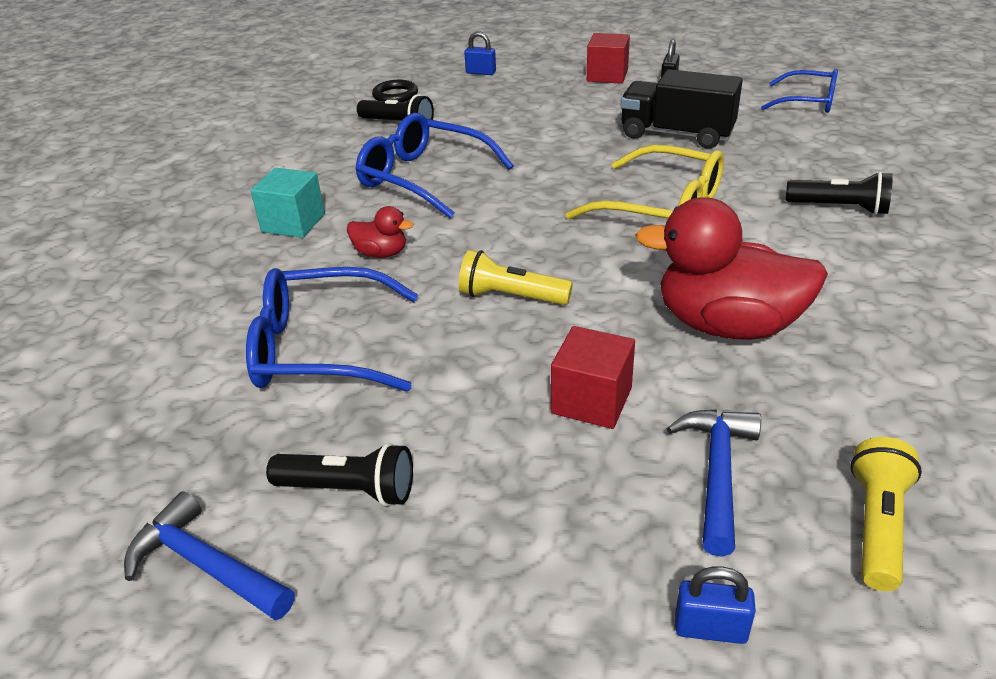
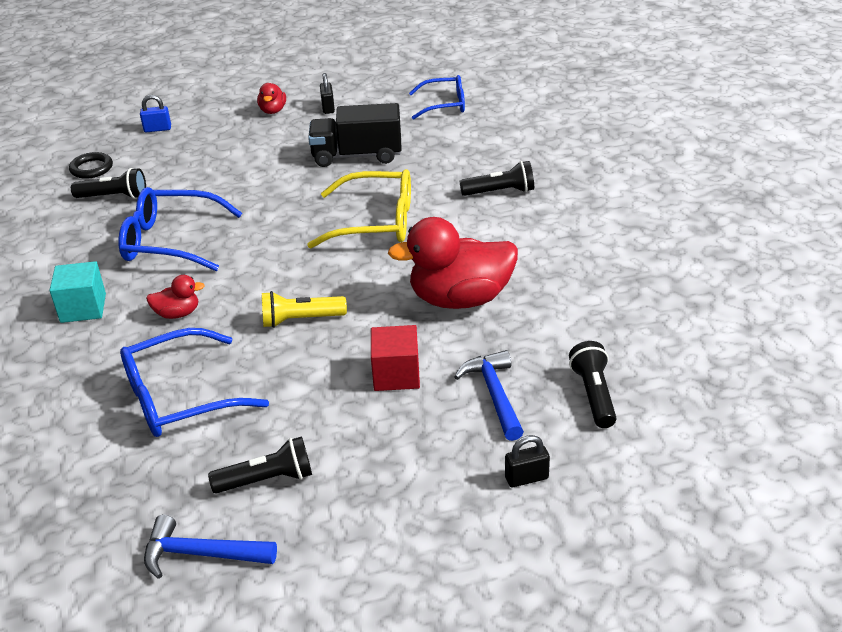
camera: 25 degrees left, 0 degrees up
(607, 76) = (273, 110): red cube -> red duck
(710, 628) = (526, 478): blue padlock -> black padlock
(877, 525) = (593, 394): yellow flashlight -> black flashlight

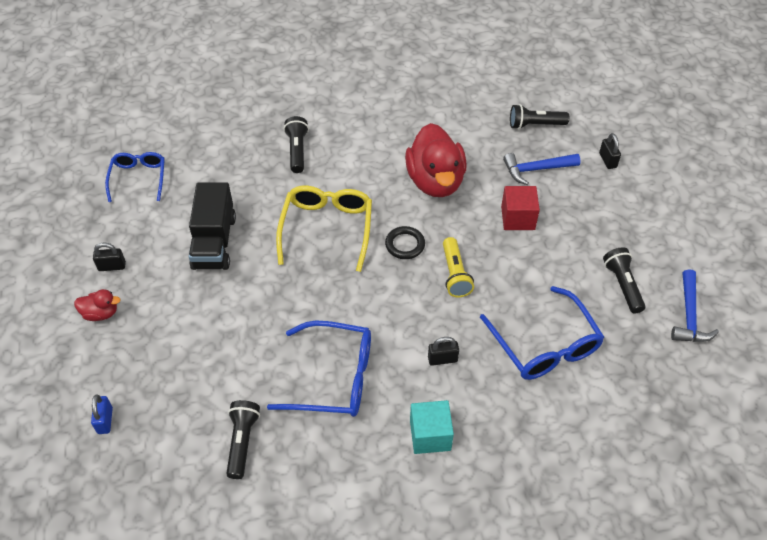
camera: 90 degrees left, 15 degrees up
(91, 168) = (176, 476): black ring -> black ring (405, 245)
(171, 241) = (333, 377): blue glasses -> blue glasses turned 90 degrees counterclockwise
(177, 314) = (442, 359): red duck -> black padlock

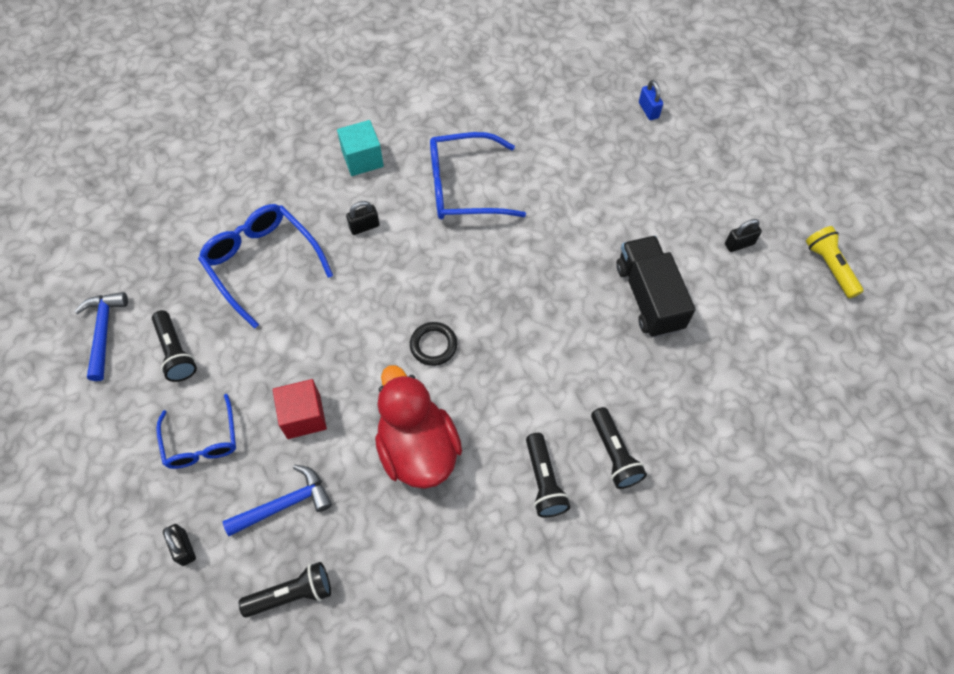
camera: 165 degrees right, 10 degrees up
(101, 313) = (716, 195): red duck -> none
(138, 179) = (786, 359): blue glasses -> blue glasses (201, 441)
(242, 442) = (524, 120): black flashlight -> black flashlight (544, 481)
(327, 229) = (530, 343): yellow glasses -> none
(455, 274) = (368, 321): yellow flashlight -> yellow flashlight (829, 267)

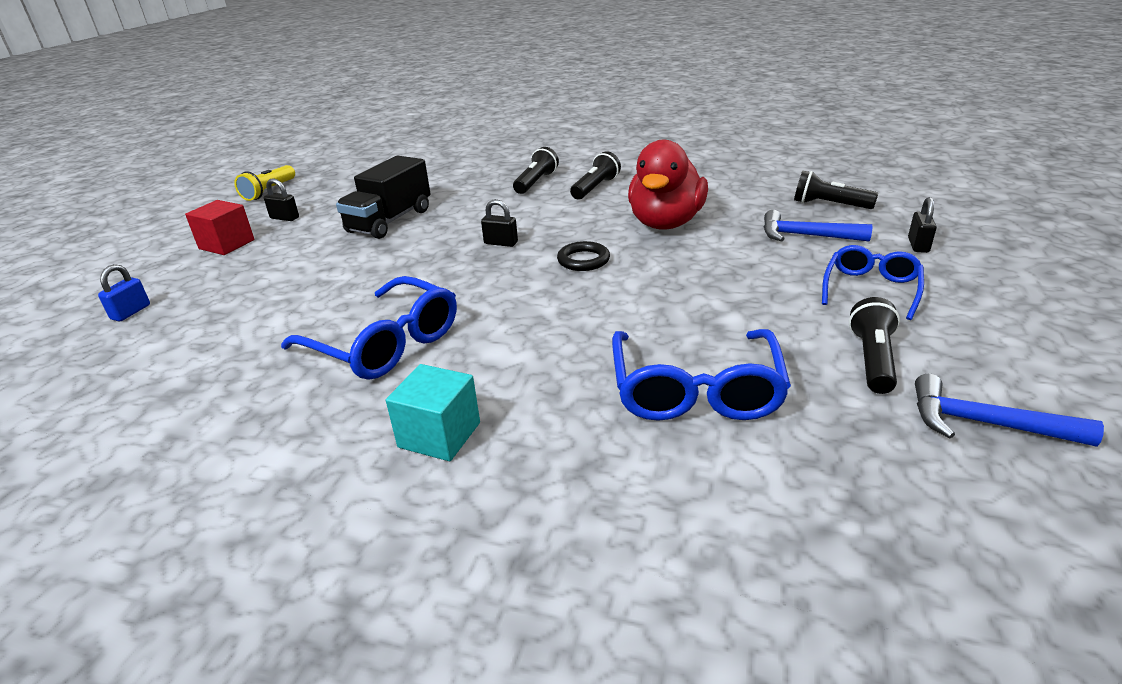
camera: 135 degrees left, 30 degrees down
(104, 332) = (984, 423): blue hammer -> blue hammer turned 75 degrees clockwise
(303, 416) = (749, 267): red cube -> red cube (227, 244)
(364, 226) = (533, 364): black padlock -> black padlock (501, 243)

